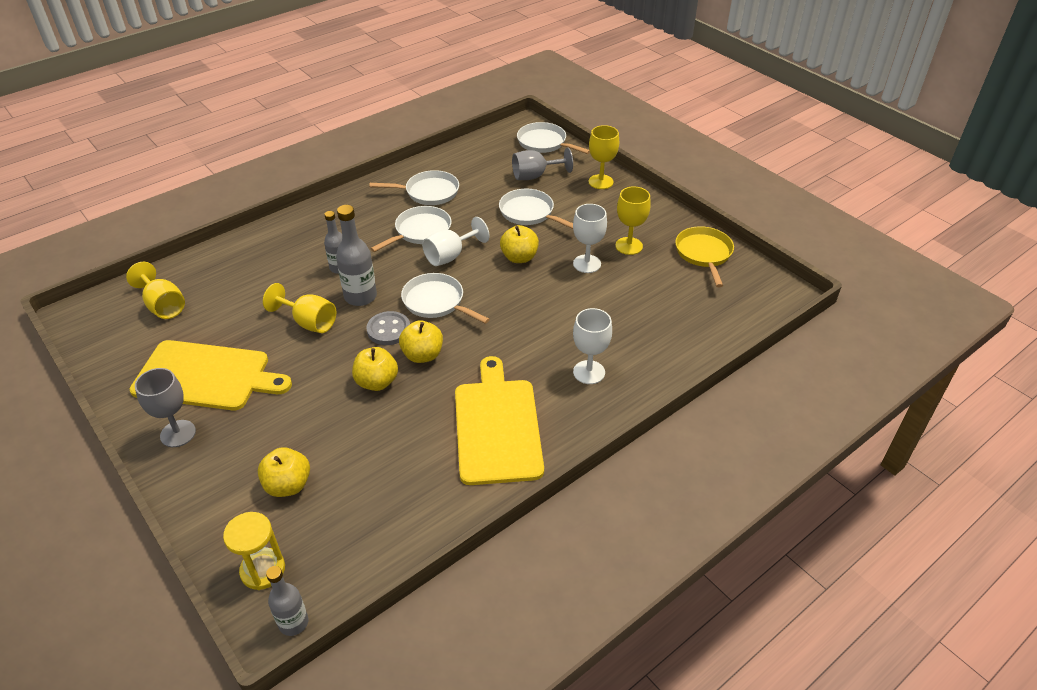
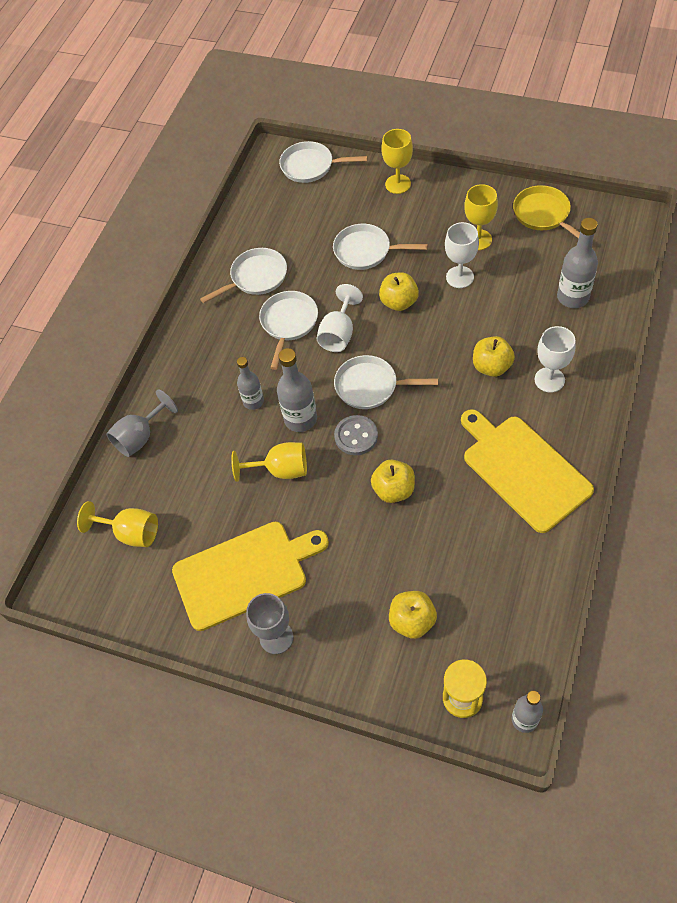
camera: 25 degrees left, 15 degrees up
(422, 355) = (407, 443): yellow apple -> yellow apple (491, 366)
(535, 176) = (335, 208): grey goblet -> grey goblet (140, 437)
(671, 323) = (572, 297): none -> grey bottle

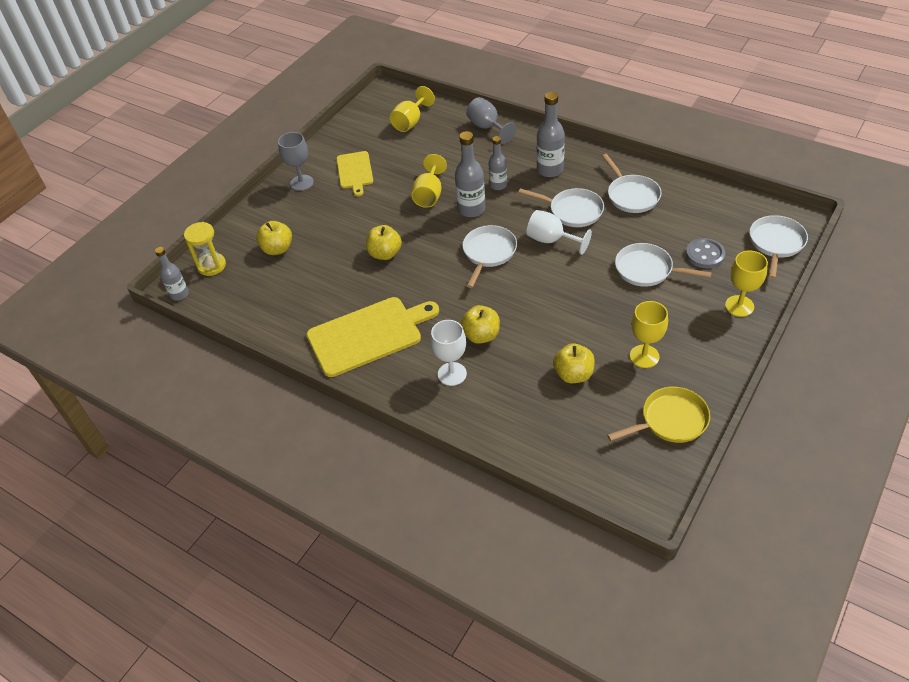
camera: 100 degrees right, 10 degrees down
(244, 573) = (355, 171): yellow cutting board -> yellow cutting board, size x0.59
(356, 436) = (442, 238): grey button -> grey button (705, 254)
(366, 251) = (647, 270): white pan -> white pan turned 90 degrees counterclockwise
(399, 302) = (576, 284): yellow apple -> yellow apple (573, 374)
(459, 277) = (596, 332): white goblet -> none
(572, 297) = (546, 417): grey bottle -> grey bottle (550, 170)

